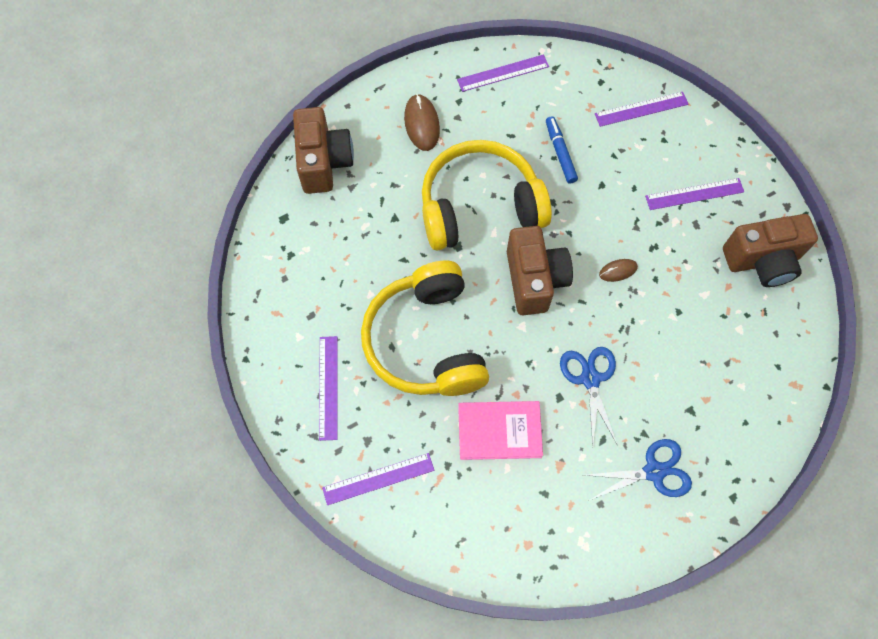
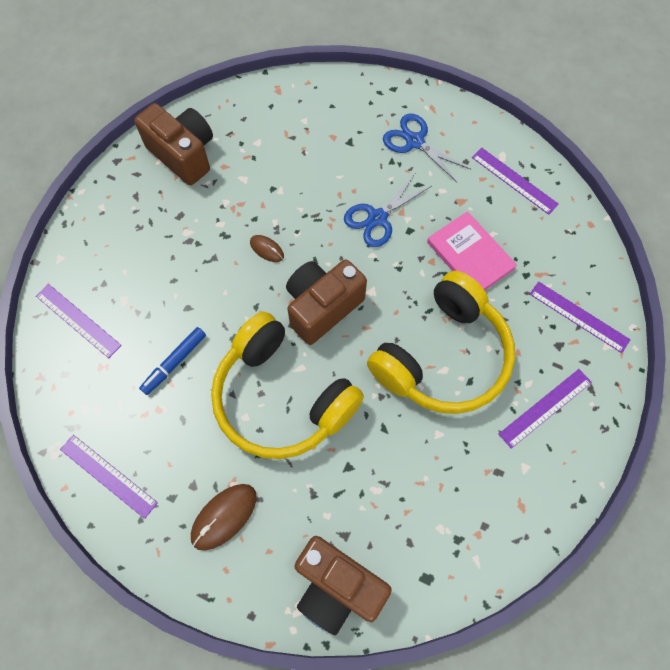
camera: 125 degrees left, 0 degrees up
(324, 162) = (337, 587): brown camera -> brown camera turned 105 degrees counterclockwise
(694, 194) = (149, 231): purple ruler -> purple ruler (514, 180)

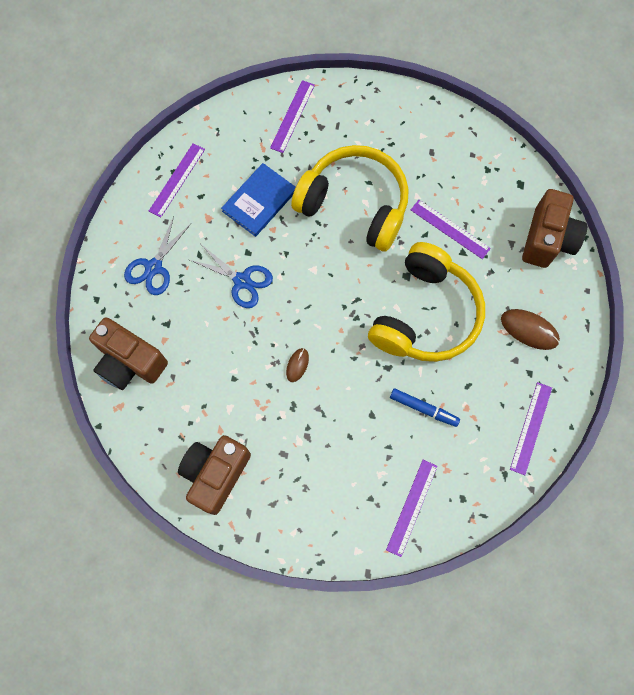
camera: 105 degrees left, 5 degrees up
(322, 307) = (339, 304): brown camera -> brown camera (130, 362)
(470, 255) = (259, 201): pink book -> blue book
(545, 408) = (373, 129): purple ruler -> purple ruler (450, 229)

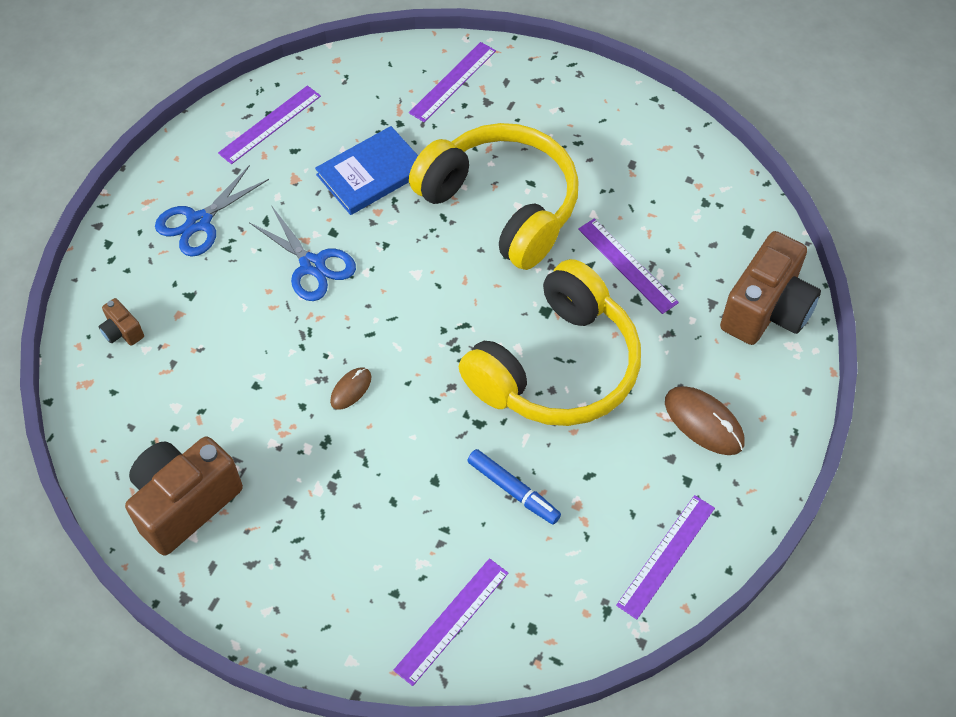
camera: 15 degrees right, 15 degrees down
(130, 362) = (122, 331): brown camera -> brown camera, size x0.43

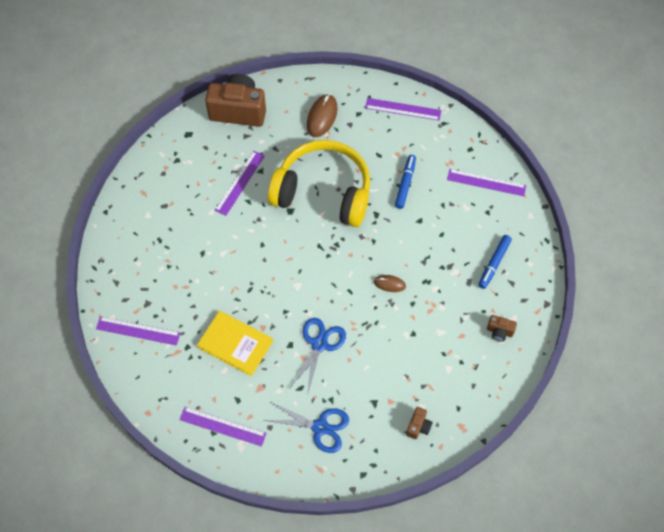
camera: 115 degrees left, 5 degrees up
(185, 503) = (499, 331): brown camera -> brown camera, size x0.43
(298, 554) = (494, 263): none -> blue marker
(371, 173) = (235, 344): blue book -> yellow book
(501, 206) = (227, 261): yellow headphones -> none

